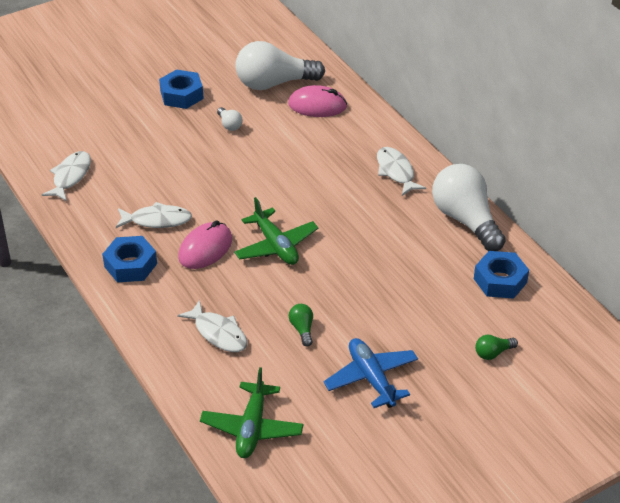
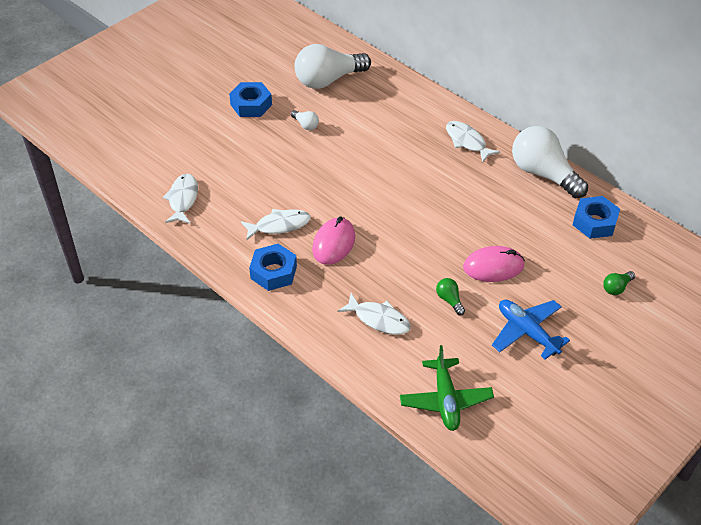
camera: 15 degrees left, 5 degrees up
(276, 245) = (394, 228): green plane -> none
(317, 105) = (374, 94): pink mouse -> pink mouse (493, 267)

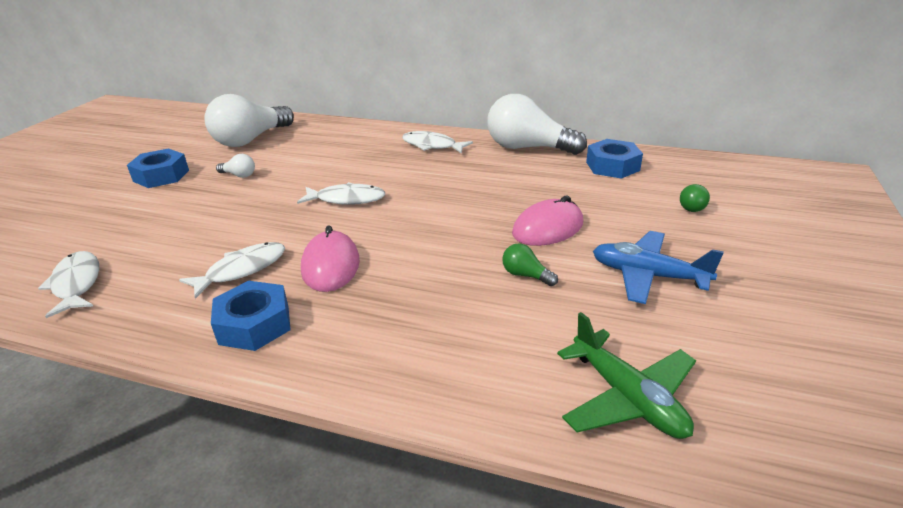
camera: 25 degrees left, 15 degrees down
(379, 319) = (448, 328): white fish -> white fish (346, 199)

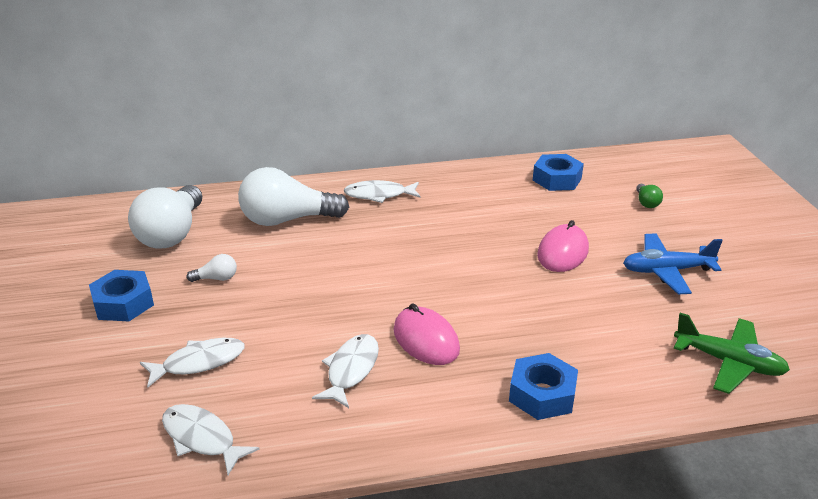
camera: 30 degrees left, 0 degrees up
(254, 324) = (423, 410): blue nut -> blue nut (542, 394)
(346, 199) = (363, 273): white fish -> white fish (199, 362)
(525, 275) = (586, 298): green light bulb -> none
(528, 148) = (470, 177): white light bulb -> white light bulb (287, 220)

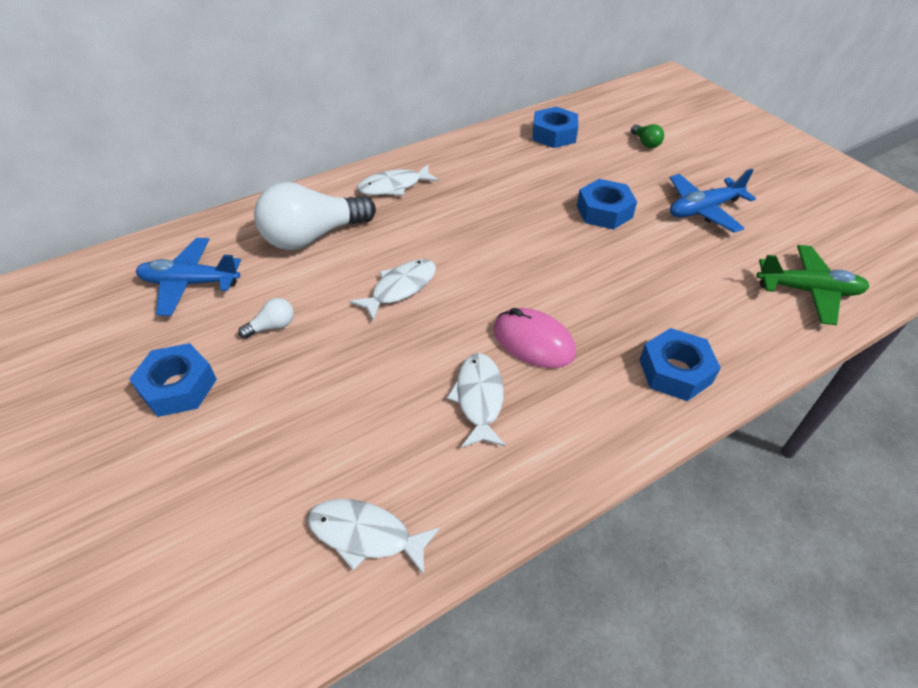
camera: 20 degrees left, 15 degrees up
(172, 234) = (190, 283): white light bulb -> blue plane
(199, 362) = (309, 438): white fish -> white fish (400, 288)
(563, 252) = (604, 211): pink mouse -> blue nut

